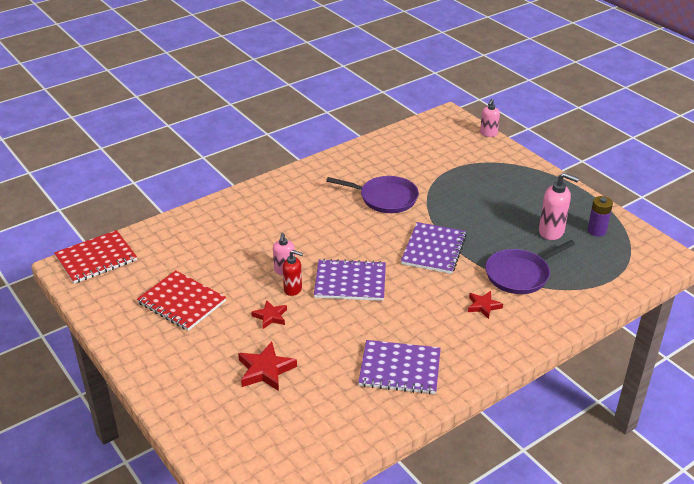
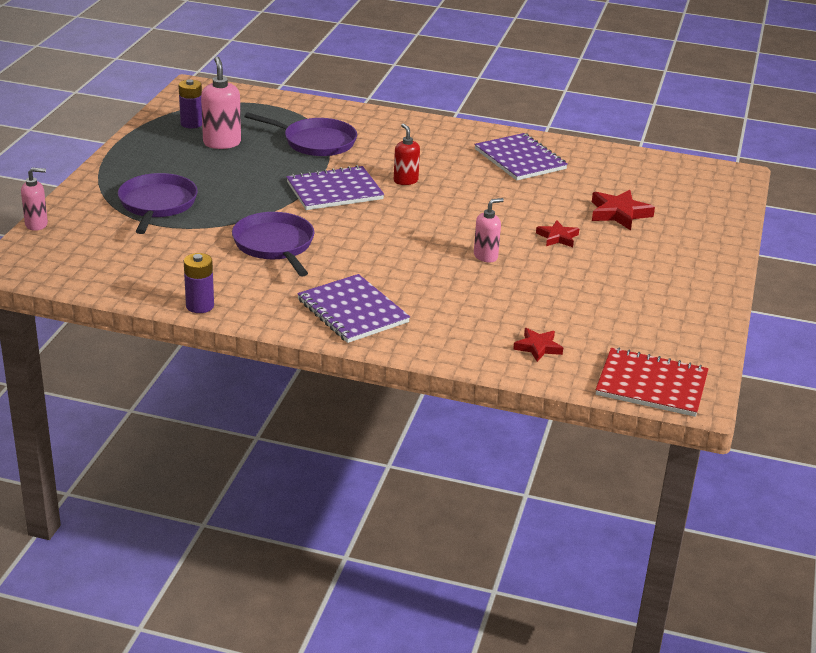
camera: 130 degrees left, 5 degrees down
(182, 302) = (618, 293): red notebook -> none
(293, 289) = (504, 241): red soap dispenser -> red soap dispenser (405, 181)
(347, 153) = (200, 306): none -> purple battery
(350, 282) = (448, 216): purple notebook -> purple notebook (352, 311)
(478, 177) = (157, 204): none -> purple pan
(483, 306) = (386, 147): red star -> red star (538, 347)

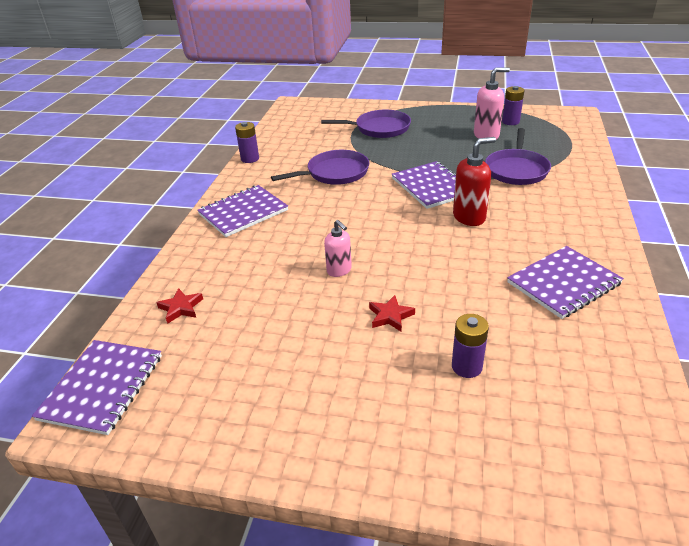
camera: 90 degrees right, 5 degrees up
(37, 224) = (341, 102): pink soap dispenser -> none
(405, 181) = (469, 217): red soap dispenser -> red soap dispenser, size x1.53
(619, 213) = (466, 366): red star -> purple battery
(651, 385) = (102, 387): red notebook -> purple notebook

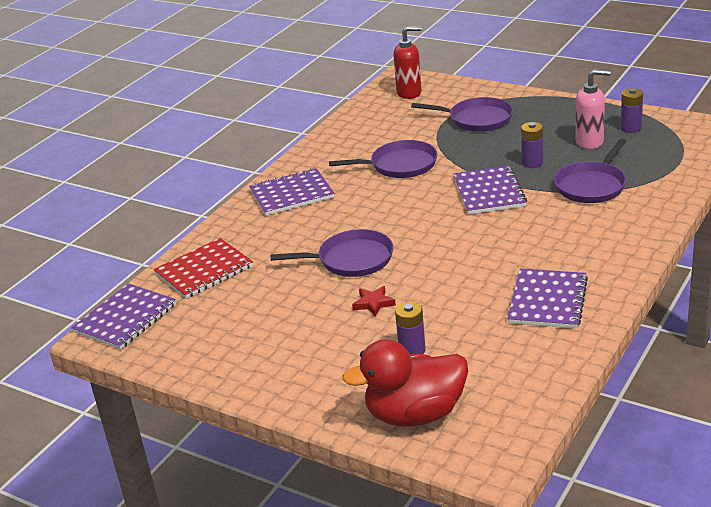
camera: 20 degrees right, 5 degrees down
(181, 308) = (204, 270): red star -> red notebook
(250, 159) = (323, 138): purple battery -> purple battery (532, 163)
(339, 270) = (351, 259): pink soap dispenser -> purple pan
(469, 217) = (505, 228): red soap dispenser -> red soap dispenser (409, 93)
(526, 456) = (415, 414): none -> red duck
(563, 283) = (547, 301): purple notebook -> purple notebook turned 60 degrees counterclockwise

